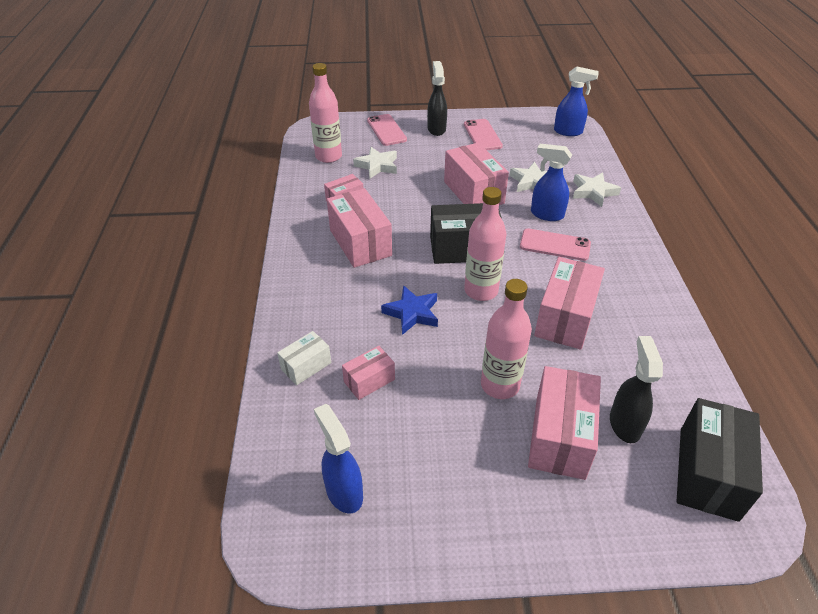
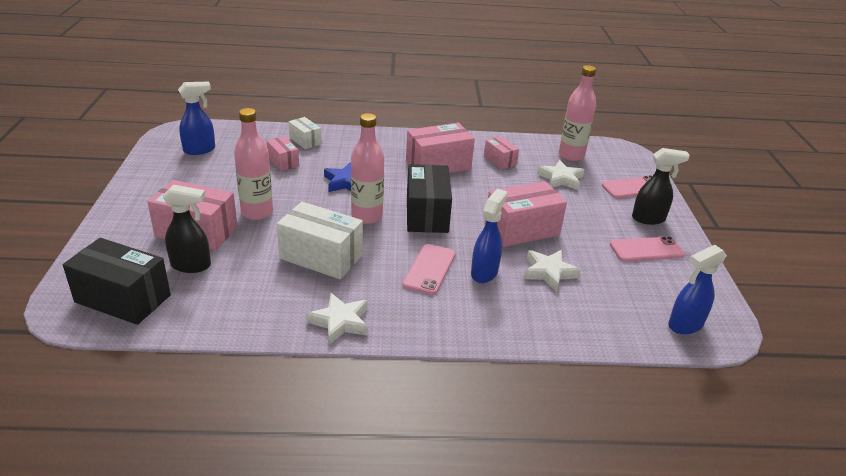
camera: 90 degrees right, 10 degrees down
(565, 318) = (321, 257): pink box -> white box
(568, 132) = (685, 325): blue spray bottle -> blue spray bottle turned 45 degrees clockwise
(593, 192) = (534, 318): white star -> white star (340, 322)

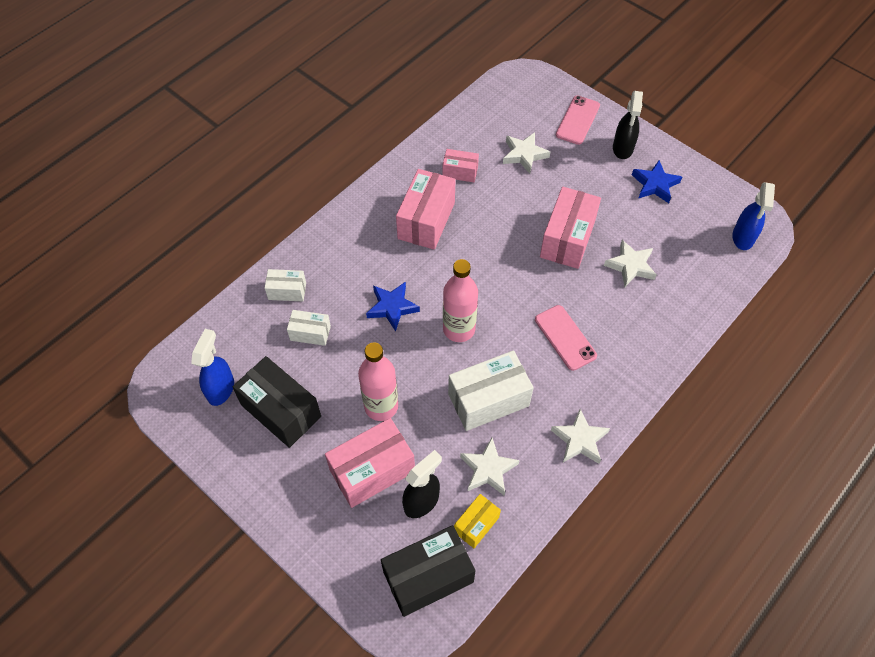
camera: 45 degrees left, 25 degrees up
(196, 302) = (476, 524): none -> yellow box
(255, 285) = (488, 469): none -> white star
(283, 161) = (310, 333): pink box -> white box
(427, 214) = (492, 285): black box -> black box (281, 411)
(484, 272) = (598, 305): blue spray bottle -> none
(571, 155) = (497, 117): pink bottle -> none
(646, 250) = (655, 184): pink phone -> blue star
(649, 219) = (622, 148): black spray bottle -> black spray bottle turned 150 degrees clockwise

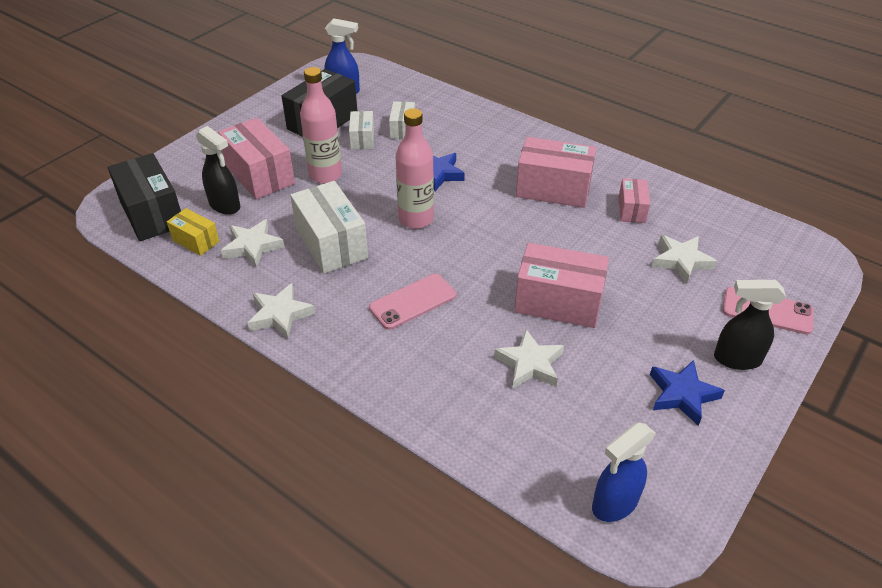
camera: 85 degrees right, 15 degrees down
(287, 291) = (447, 113): white box -> white box (362, 139)
(743, 238) = (614, 504): blue spray bottle -> blue spray bottle turned 45 degrees counterclockwise

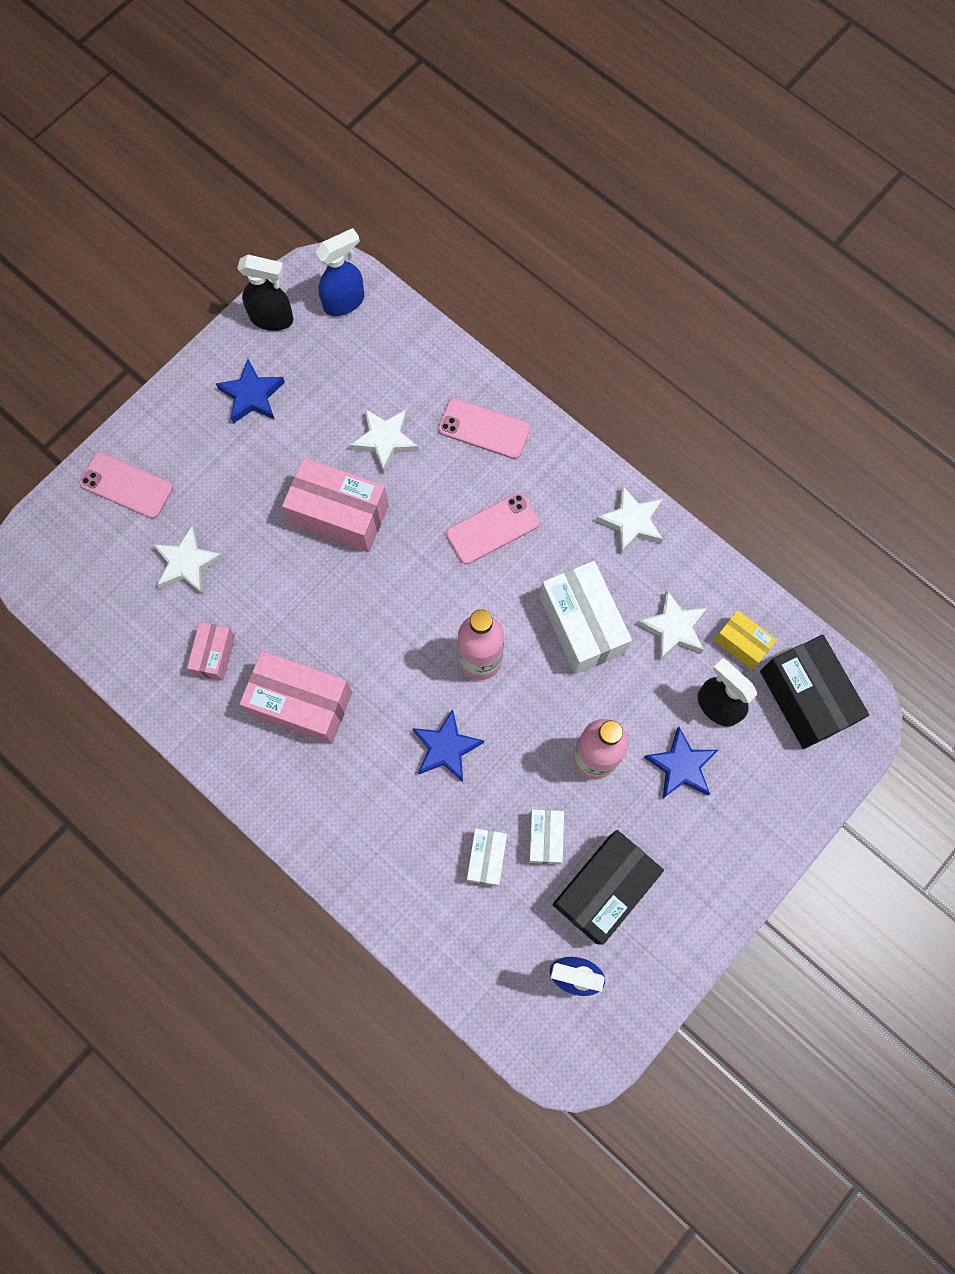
camera: 175 degrees left, 30 degrees up
(260, 175) = (681, 766): pink box -> blue star
(428, 381) = (484, 428): none -> pink phone
(736, 359) = (185, 430): black spray bottle -> black spray bottle (272, 319)

